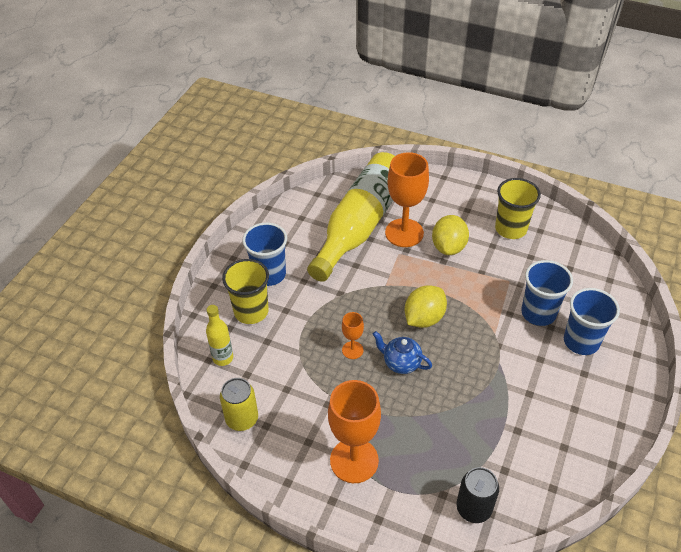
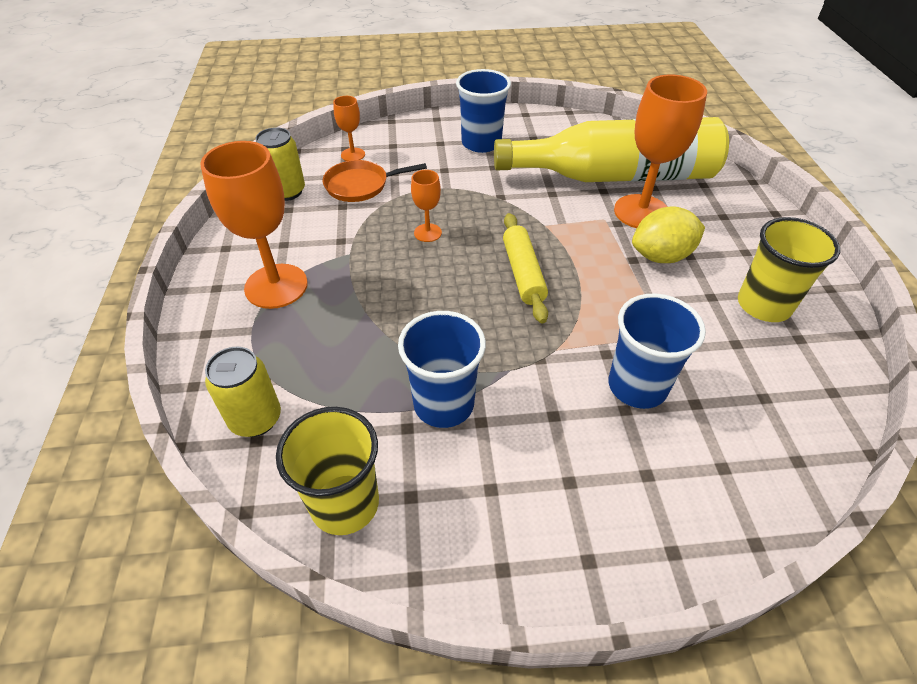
camera: 60 degrees right, 0 degrees up
(223, 358) = (353, 155): yellow bottle -> orange goblet
(251, 311) = (423, 150): yellow cup -> yellow cup (345, 504)
(268, 368) = (360, 185): none -> orange pan
(401, 363) = (438, 277): blue teapot -> none
(424, 318) = (523, 273): yellow lemon -> yellow rolling pin
(474, 508) = (255, 419): black can -> yellow can
(581, 341) = (630, 458): blue cup -> blue cup (443, 404)

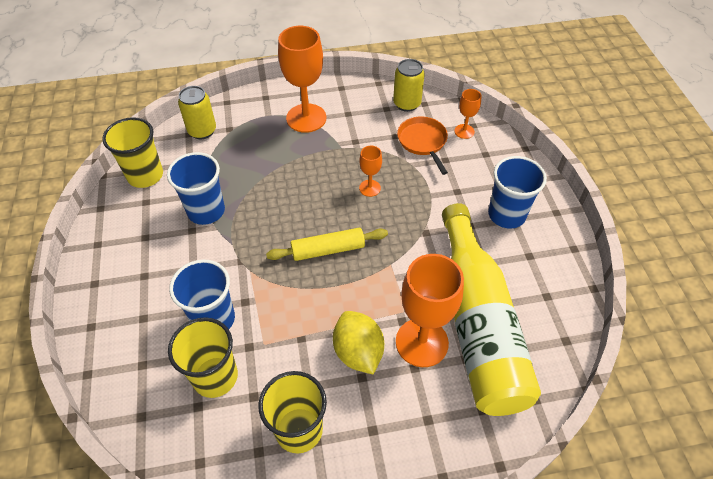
camera: 85 degrees right, 5 degrees up
(721, 381) = (215, 377): none -> yellow cup

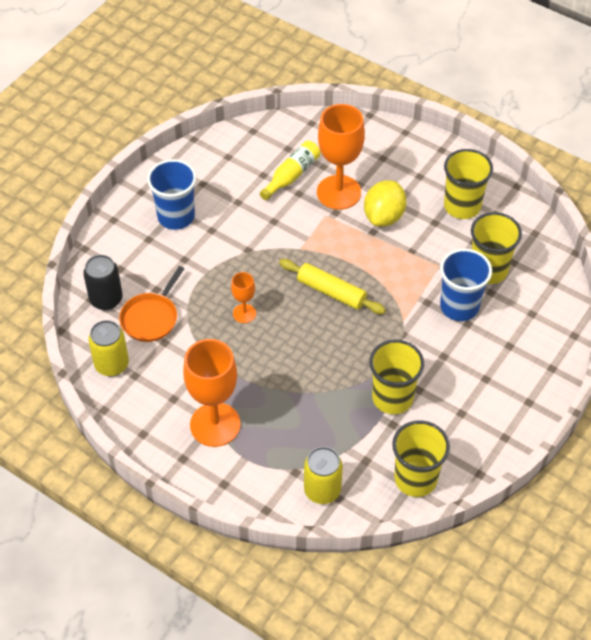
camera: 135 degrees left, 0 degrees up
(206, 211) = (392, 398): blue cup -> yellow cup
(464, 131) = (106, 299): orange goblet -> black can
(477, 324) = (292, 175): yellow bottle -> yellow bottle, size x0.43

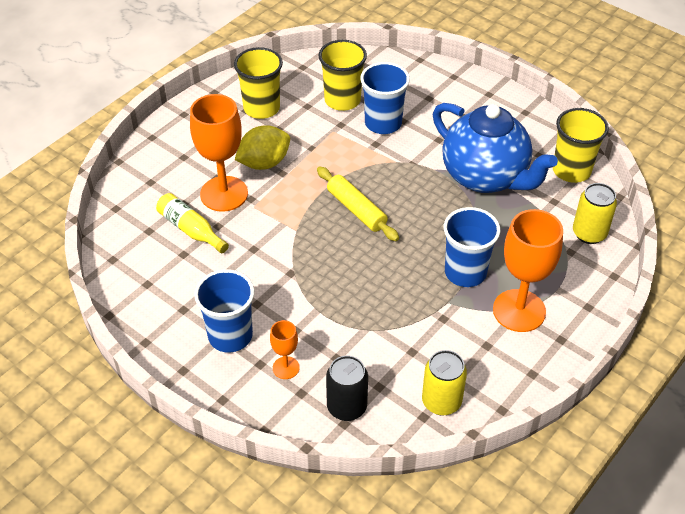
camera: 85 degrees left, 5 degrees down
(151, 318) = (377, 363): orange pan -> none
(244, 313) = (378, 280): orange goblet -> orange goblet (286, 368)
(259, 381) = (465, 272): none -> blue cup
(331, 292) = (356, 210): yellow rolling pin -> yellow rolling pin turned 75 degrees counterclockwise
(384, 216) = (264, 163): yellow lemon -> yellow lemon turned 60 degrees counterclockwise
(392, 398) = (485, 177): yellow cup -> blue teapot

